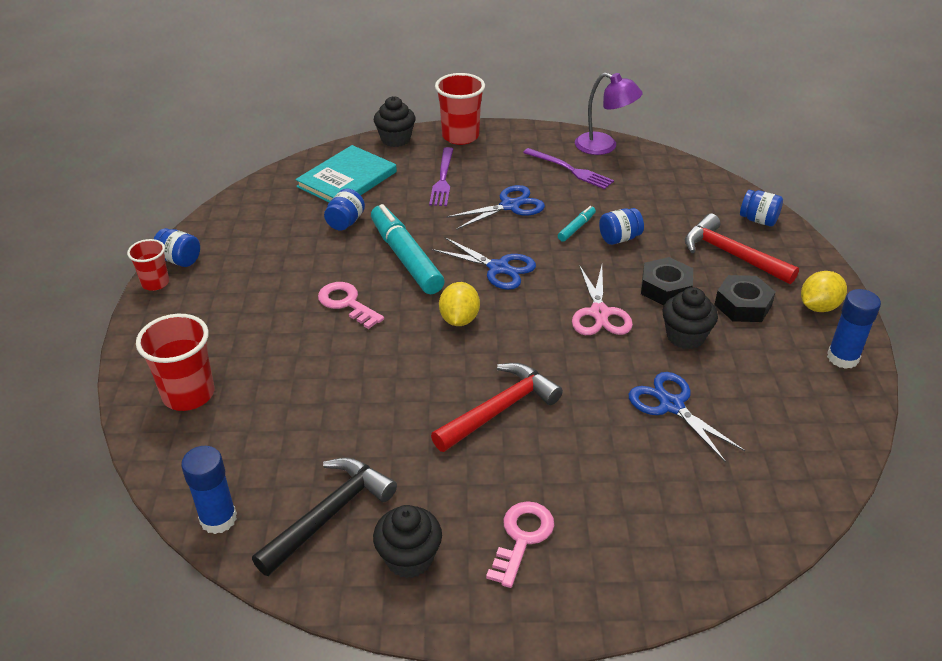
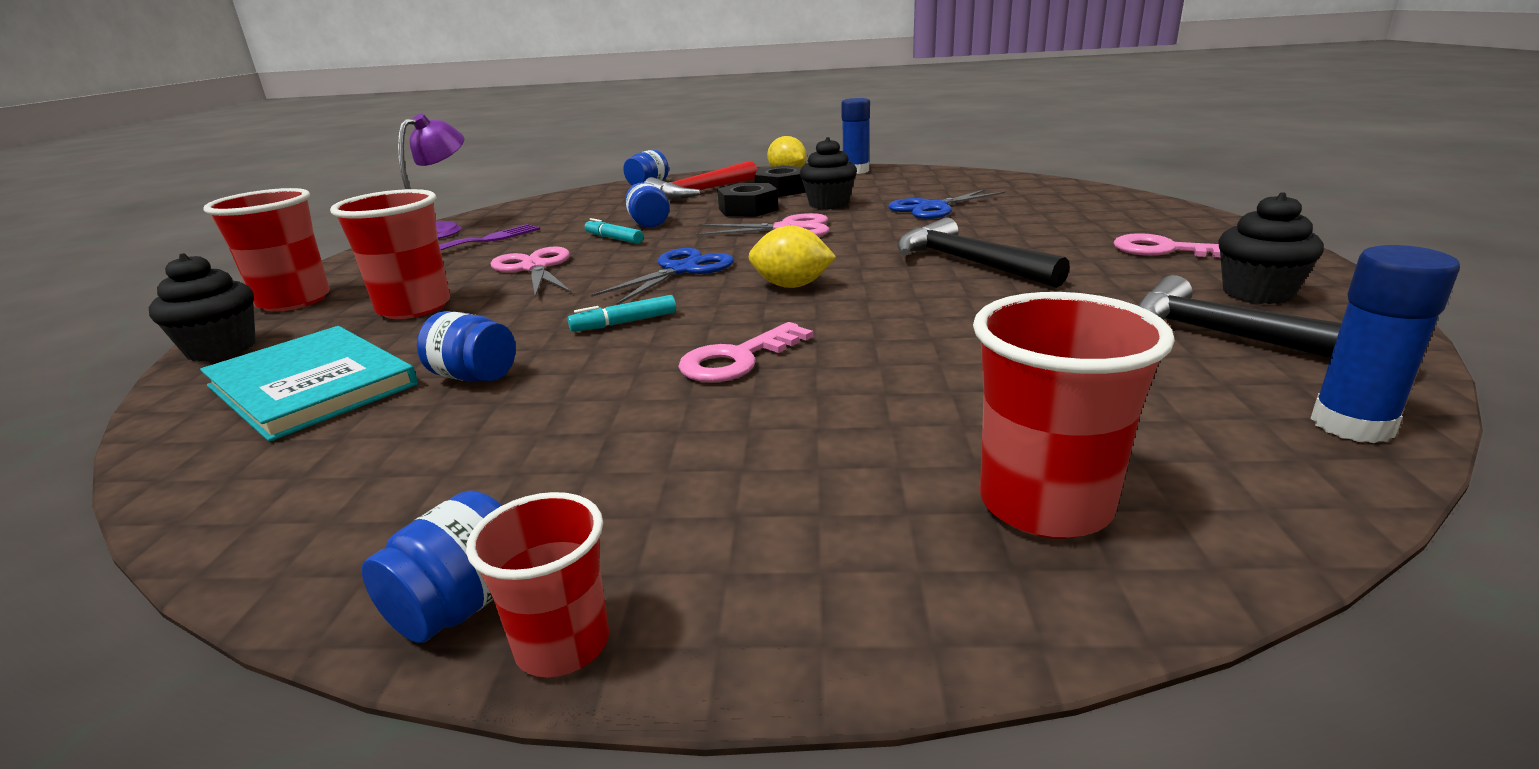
camera: 85 degrees left, 15 degrees down
(406, 257) = (624, 323): turquoise marker -> turquoise marker, size x0.45
(442, 179) = (414, 308): purple fork -> red cup
(499, 409) = (968, 263): red hammer -> black hammer
(510, 206) = (535, 268): blue scissors -> pink scissors

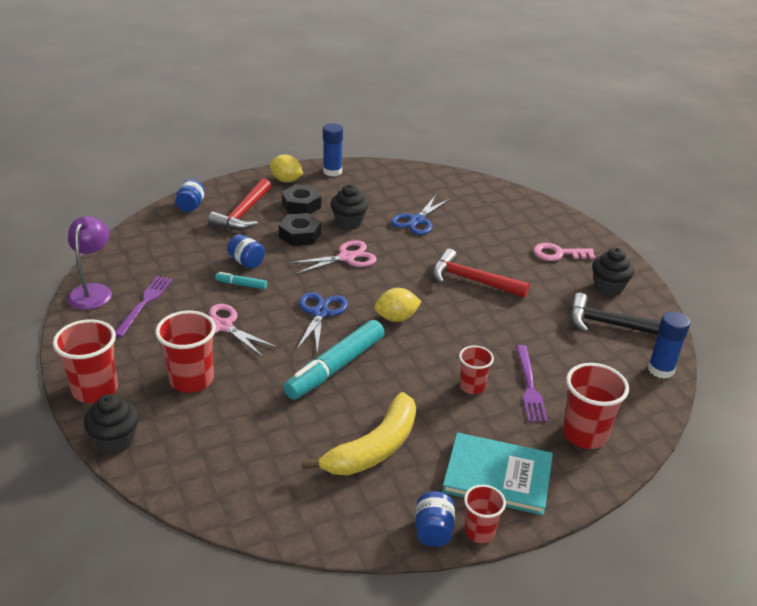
camera: 30 degrees left, 10 degrees up
(311, 385) = (219, 452): turquoise book -> turquoise book (497, 476)
(474, 376) = (300, 425): blue jar -> none
(544, 429) = (374, 448): none -> yellow banana
(624, 323) = (335, 367): turquoise marker -> turquoise marker, size x2.21
(737, 359) = (418, 383): pink key -> none
(837, 379) = (472, 386): none -> red cup
(965, 397) = (529, 386): none -> purple fork
(968, 263) = (472, 280): black hammer -> red hammer

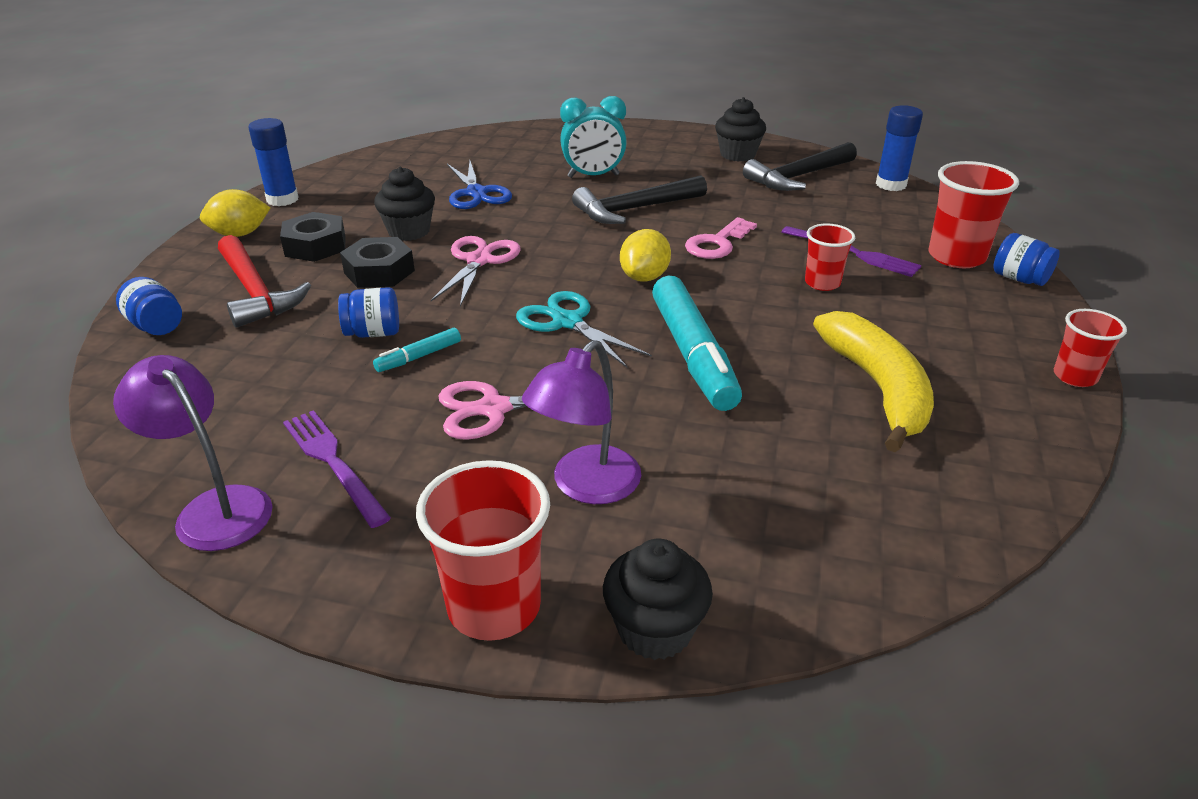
camera: 50 degrees left, 0 degrees up
(191, 380) = (585, 486): red cup -> purple lamp
(320, 313) = (567, 322): blue scissors -> turquoise scissors
(433, 531) = (1057, 406): blue jar -> blue jar (1019, 279)
(472, 280) = (634, 209): red hammer -> black hammer
(494, 247) = (593, 176): none -> turquoise clock
(497, 476) = (988, 329): turquoise book -> none
(558, 254) = (651, 153): pink key -> pink key (717, 243)

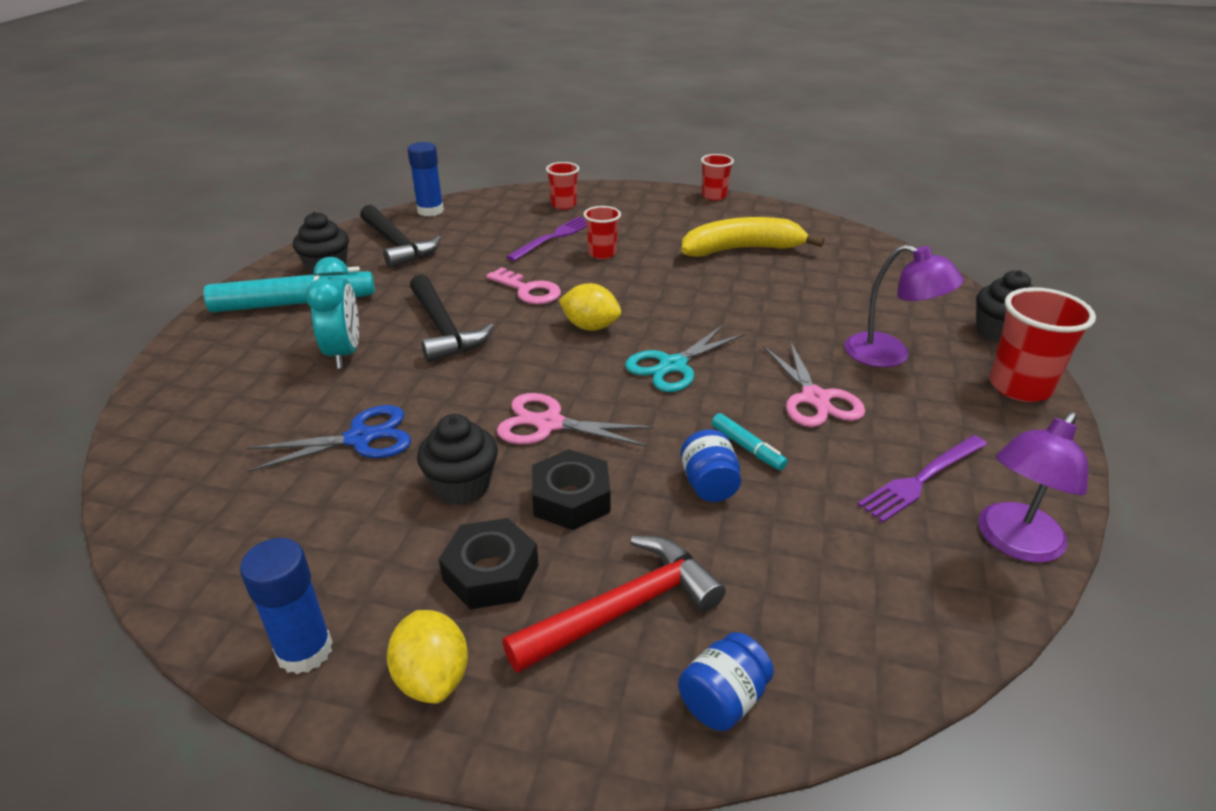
camera: 90 degrees left, 0 degrees up
(692, 355) = (715, 309): turquoise marker -> turquoise marker (294, 304)
(956, 257) = (563, 205): red cup -> red cup, size x0.60
(1019, 279) = (597, 192): blue jar -> none

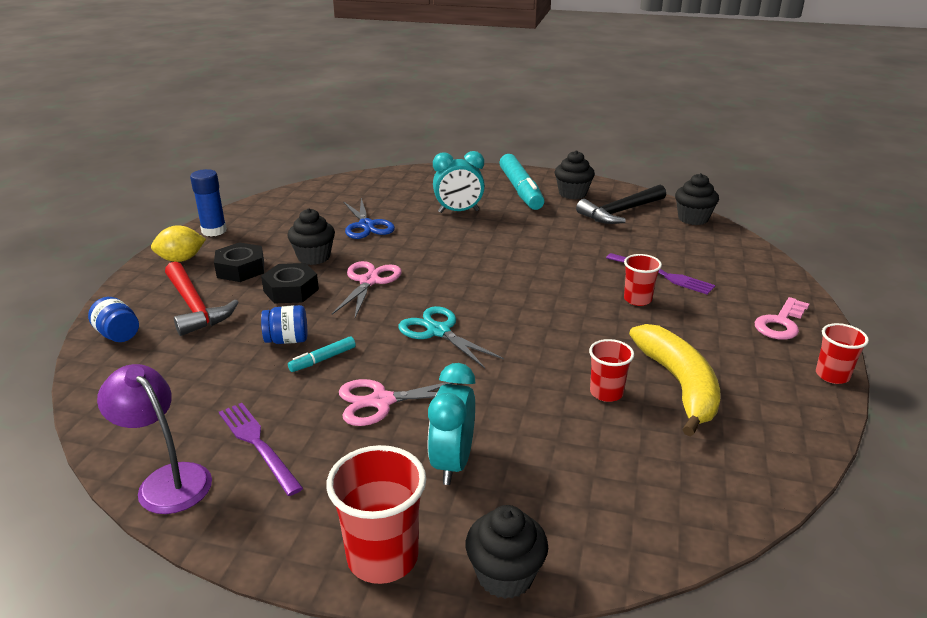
camera: 90 degrees right, 5 degrees down
(430, 211) = (693, 218): blue glue stick -> black cupcake
(444, 329) = (491, 239): black hammer -> none
(528, 290) = (555, 267): pink key -> pink key (780, 323)
(563, 205) = (743, 278): red cup -> red cup (606, 393)
(590, 327) = (498, 295): yellow lemon -> none
(890, 355) = (452, 463): purple lamp -> turquoise clock

